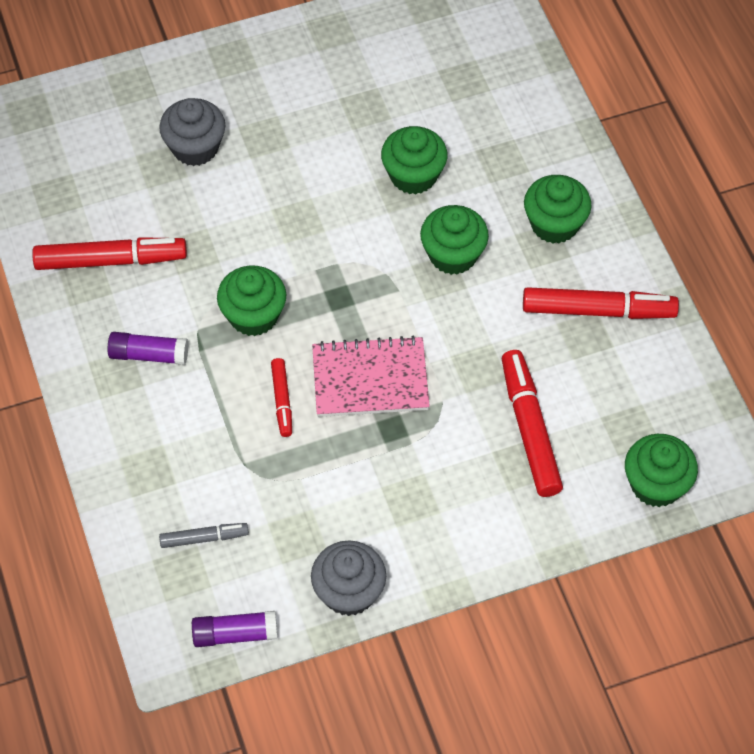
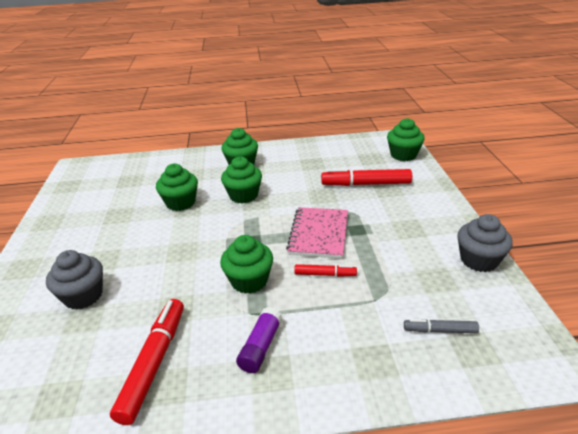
camera: 75 degrees left, 25 degrees down
(203, 538) = (440, 330): grey marker -> grey marker turned 90 degrees counterclockwise
(235, 634) = (524, 321): purple glue stick -> none
(597, 310) = (299, 158): red marker -> none

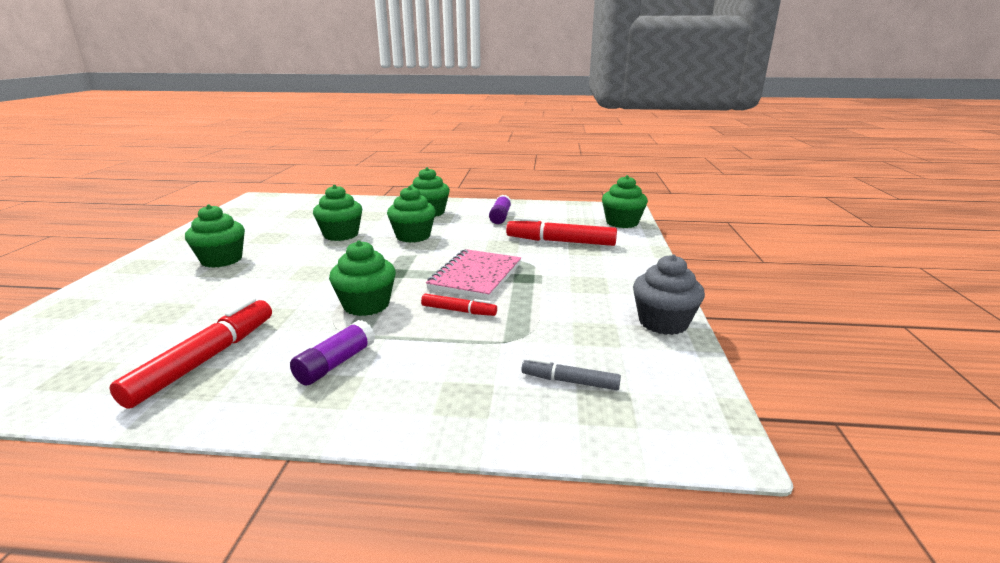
camera: 10 degrees right, 10 degrees down
(83, 296) = (180, 294): grey cupcake -> none
(93, 249) = (221, 260): none -> green cupcake
(303, 161) = (500, 217): none -> purple glue stick

